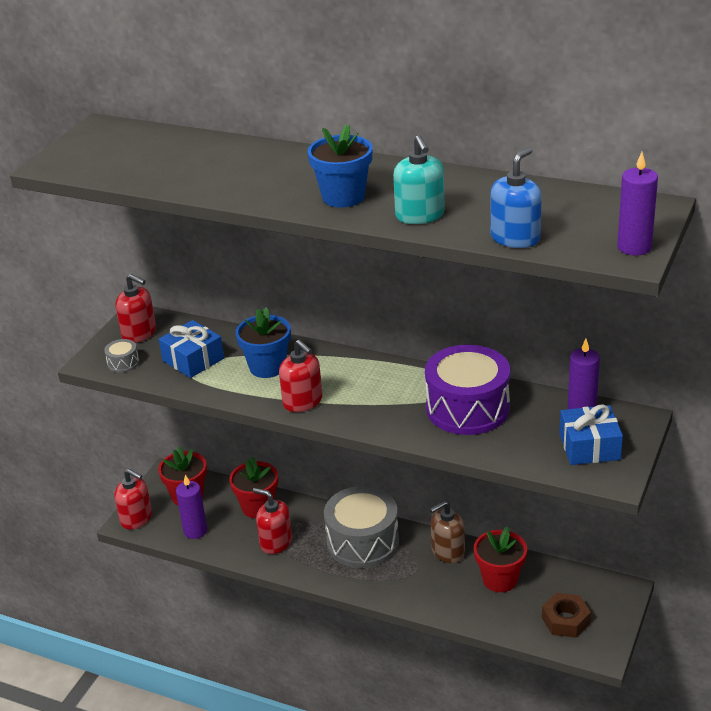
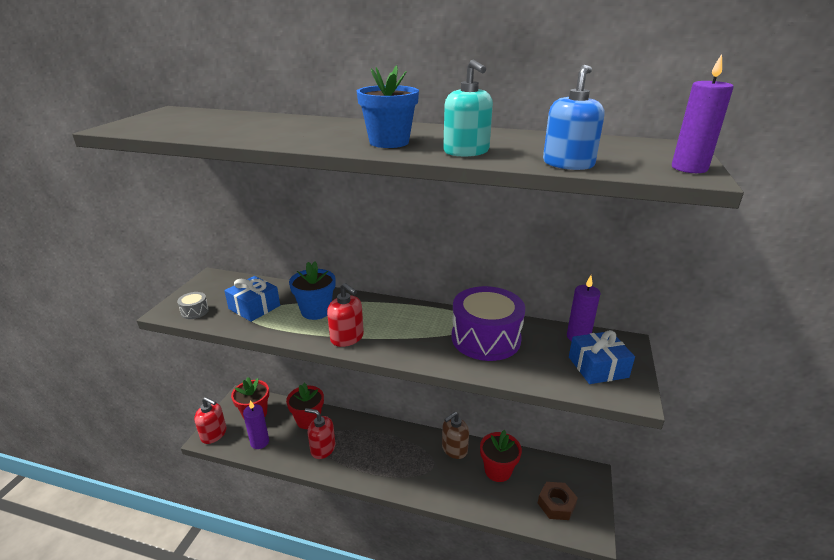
camera: 10 degrees left, 5 degrees down
(139, 333) = (212, 289): red soap dispenser -> none
(362, 542) = (389, 444): grey drum -> none

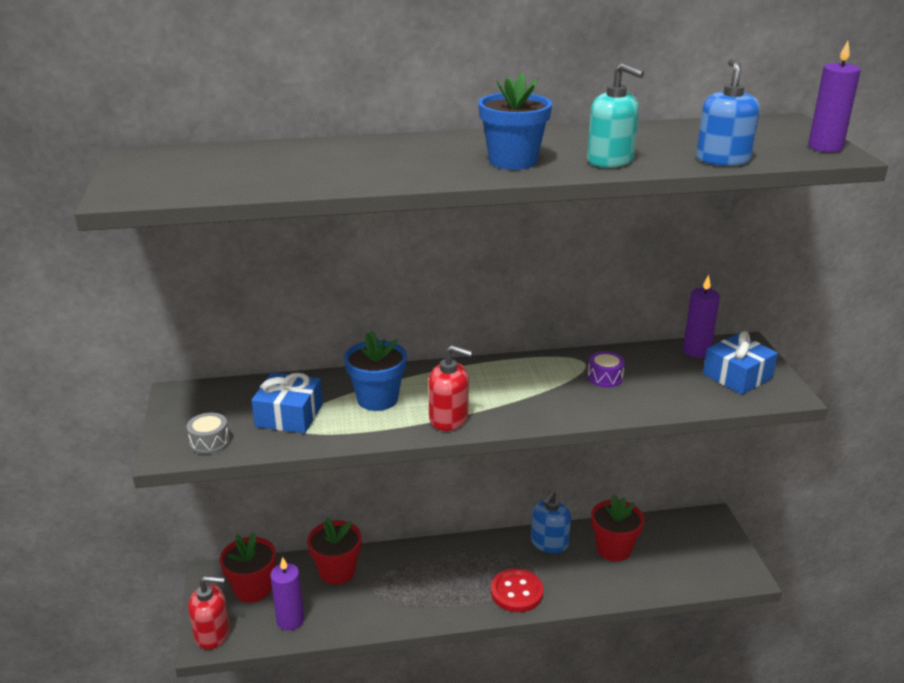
camera: 25 degrees left, 0 degrees up
(323, 448) = (384, 598): red soap dispenser -> none
(408, 477) = (516, 592): none -> red button
(454, 449) = (549, 543): brown soap dispenser -> blue soap dispenser
(485, 338) = (605, 377): purple drum -> purple drum, size x0.41
(556, 504) = (696, 561): brown nut -> none

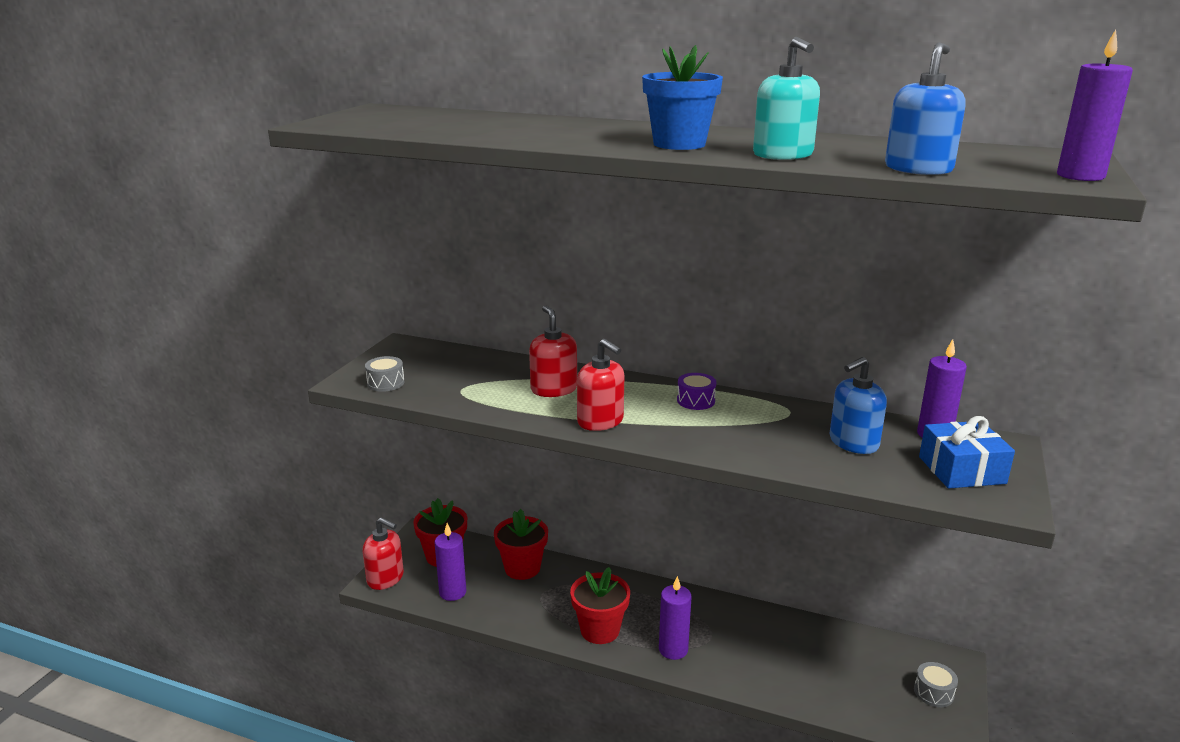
camera: 30 degrees right, 5 degrees down
(289, 415) = (467, 381): blue gift -> none
(377, 399) = (553, 389): blue flower pot -> red soap dispenser
(516, 592) = (673, 649): red button -> purple candle
(549, 543) = (743, 618): blue soap dispenser -> blue soap dispenser (853, 443)
(605, 377) = (798, 430): purple drum -> purple drum (695, 401)
(613, 549) = (809, 649): red flower pot -> red flower pot (600, 630)
(714, 547) = (933, 692): none -> grey drum

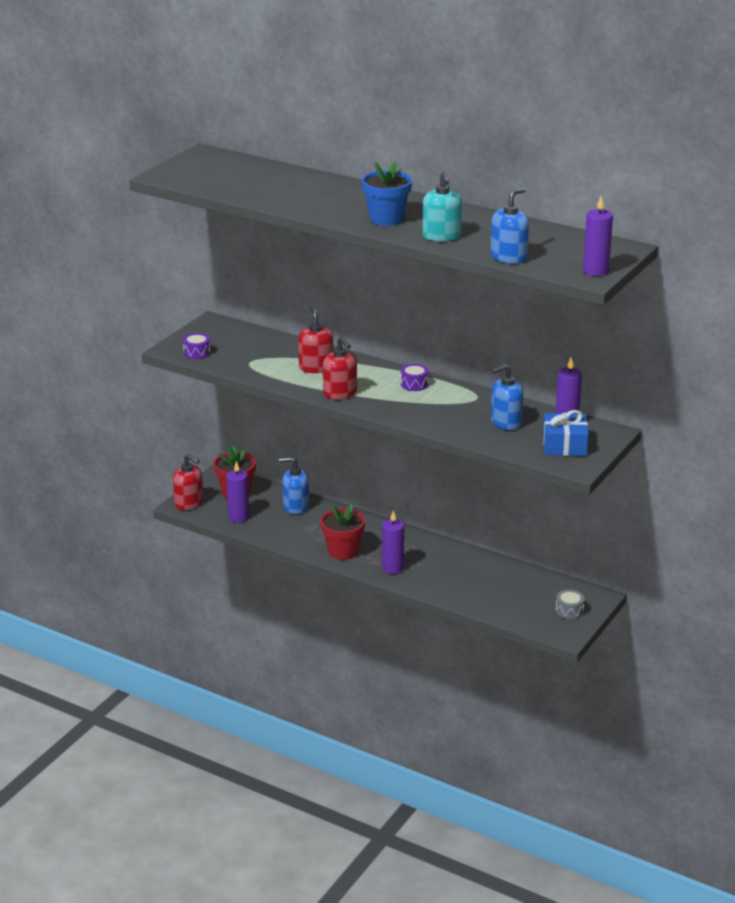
camera: 10 degrees right, 5 degrees up
(385, 383) = (197, 353): grey drum -> purple drum
(522, 568) = (296, 506): red flower pot -> blue soap dispenser

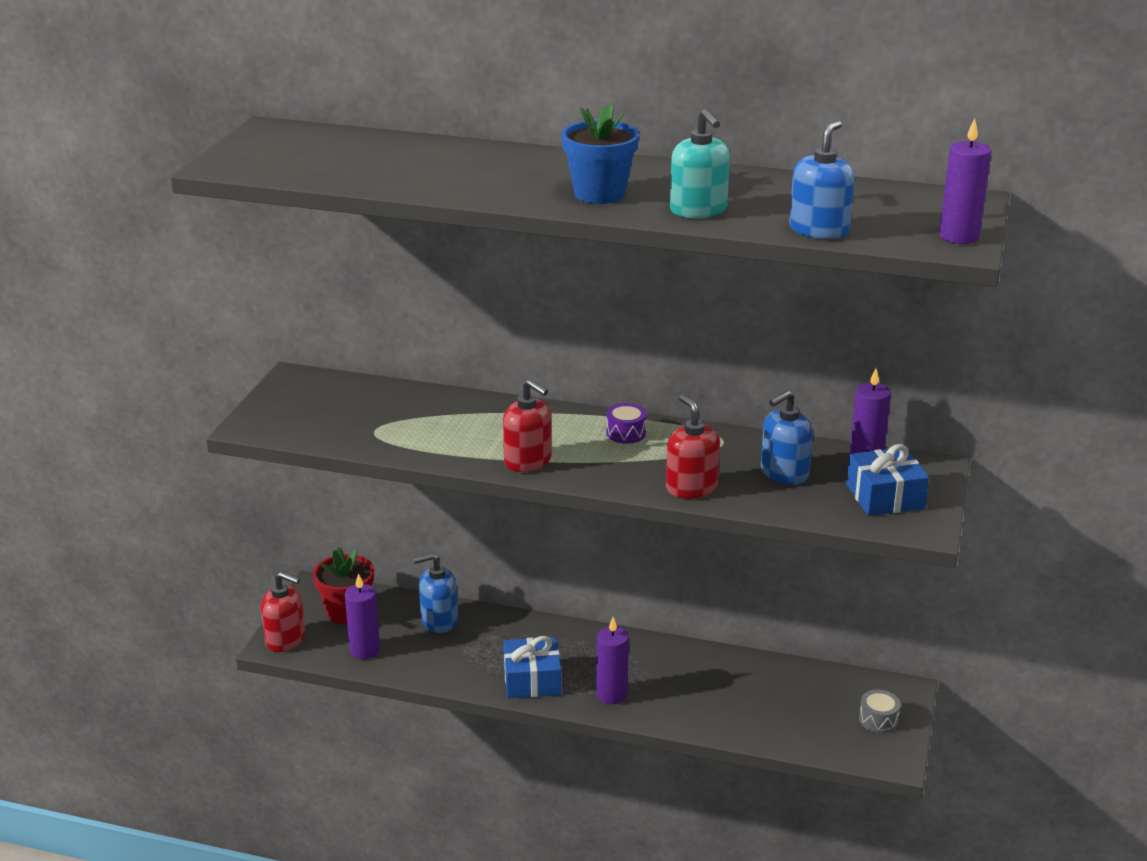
camera: 15 degrees left, 0 degrees up
(197, 353) = (290, 426): purple drum -> none
(316, 367) = (474, 426): red soap dispenser -> red soap dispenser (691, 487)
(343, 551) = (532, 680): red flower pot -> blue gift

